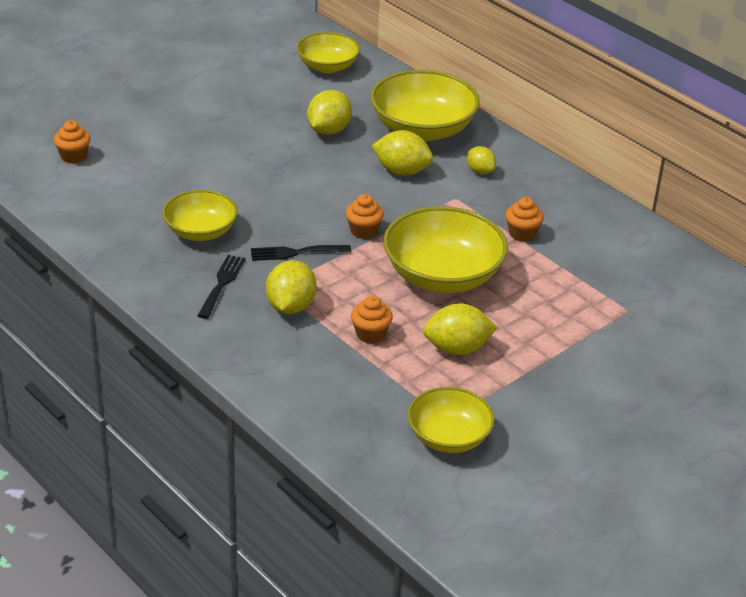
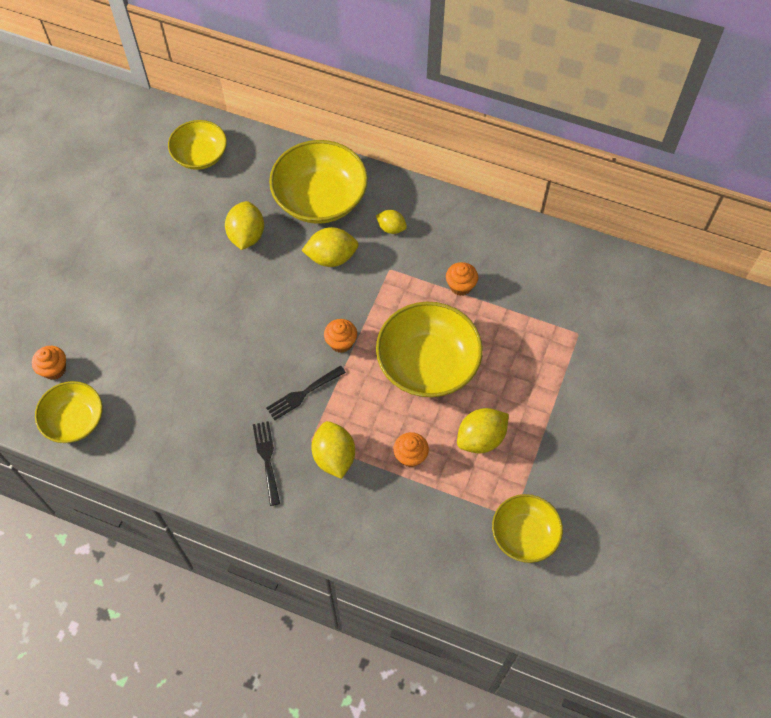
camera: 25 degrees left, 25 degrees up
(200, 231) = (214, 407): yellow bowl -> yellow bowl (74, 420)

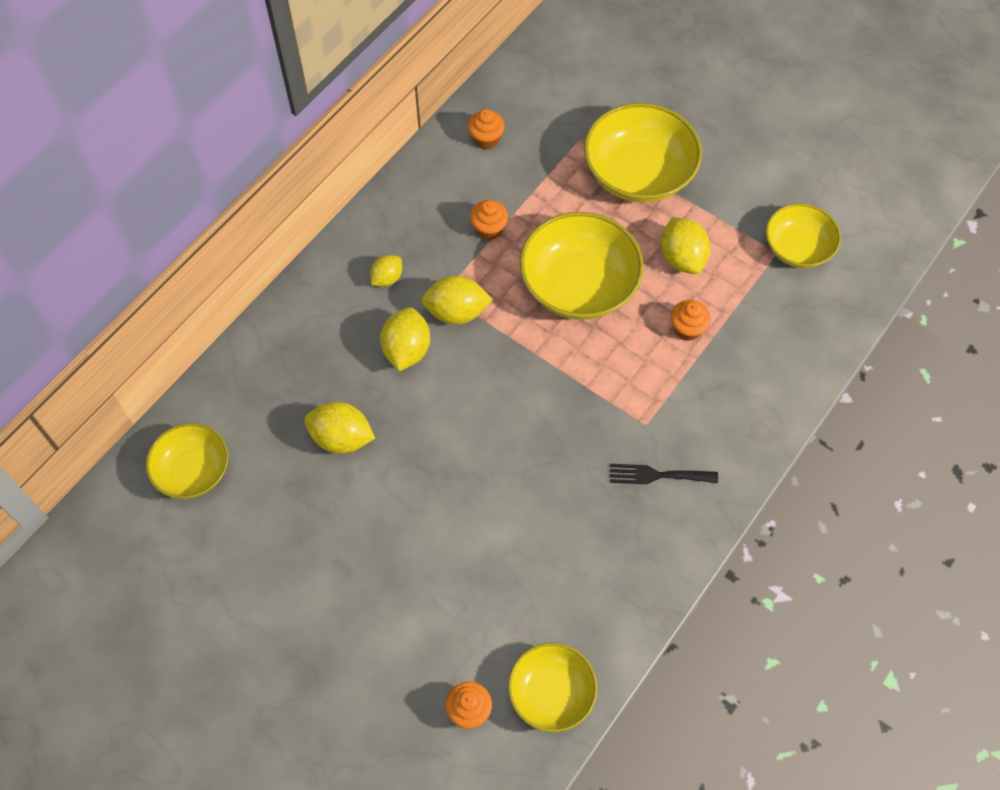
camera: 75 degrees left, 0 degrees up
(303, 394) = (583, 420): black fork -> none
(320, 198) = (316, 344): yellow bowl -> yellow bowl (638, 173)
(334, 457) = (671, 404): yellow lemon -> yellow lemon (456, 312)
(341, 342) = (527, 365): orange cupcake -> orange cupcake (486, 139)

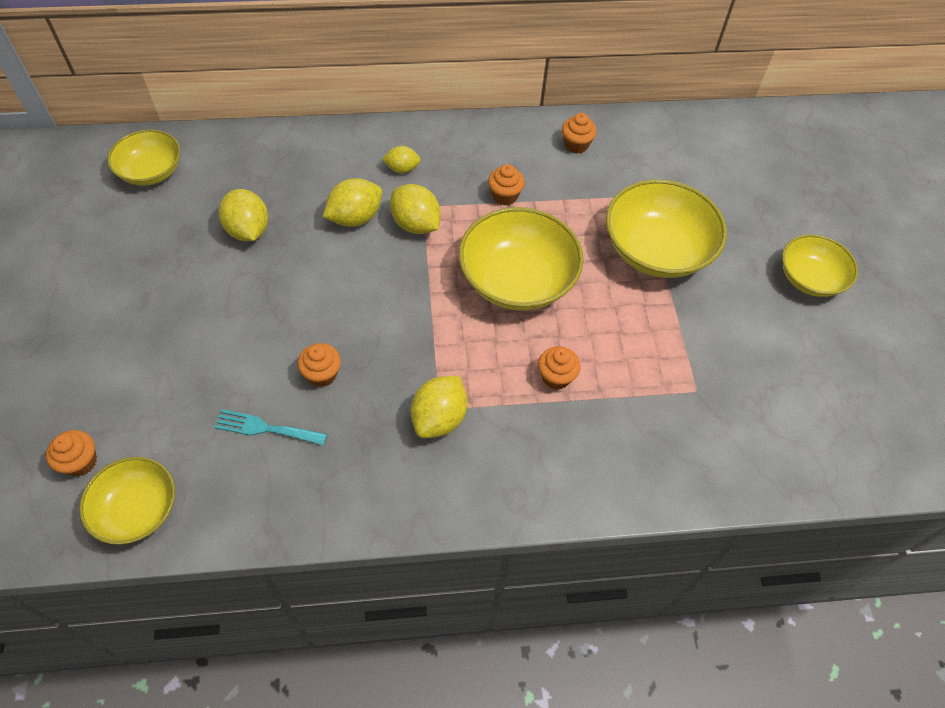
camera: 45 degrees right, 5 degrees down
(542, 482) = (322, 374): none -> orange cupcake
(557, 555) = (265, 428): none -> turquoise fork
(657, 475) = (401, 449): black fork -> none
(682, 258) = (615, 329): yellow lemon -> yellow lemon (439, 418)
(797, 248) = (718, 403): yellow bowl -> yellow bowl (810, 278)

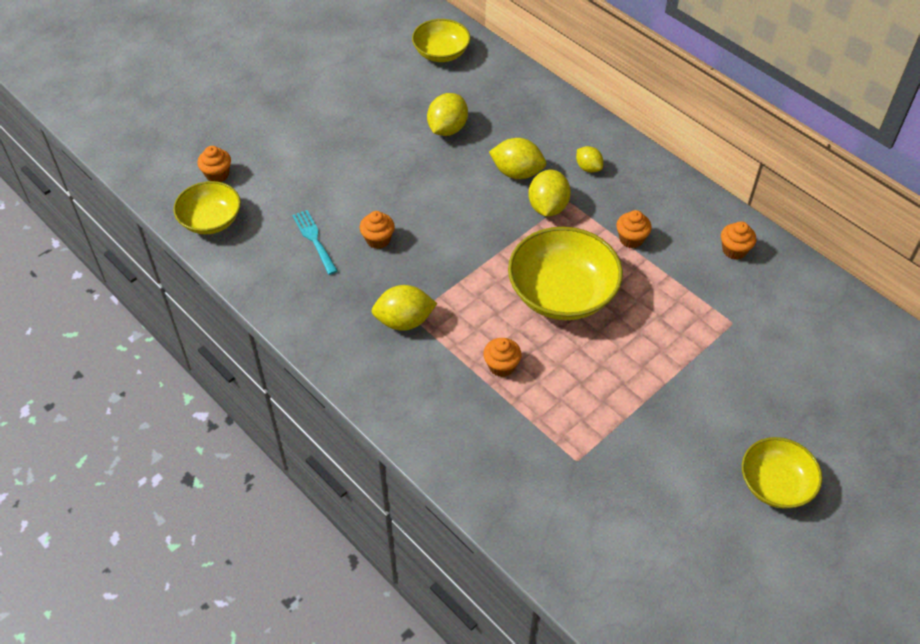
camera: 55 degrees right, 5 degrees down
(656, 250) = (686, 362): yellow bowl -> none

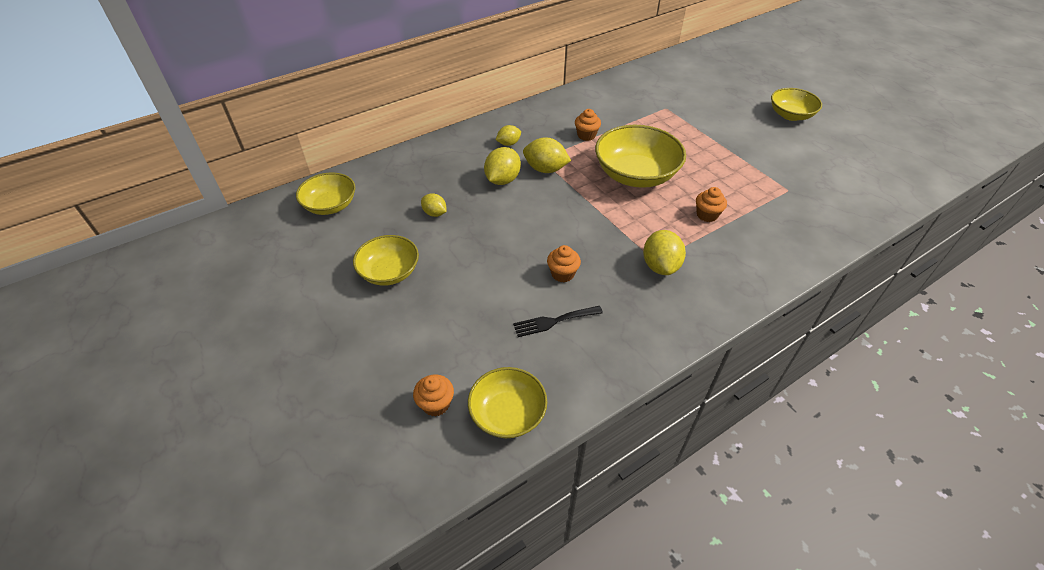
camera: 80 degrees left, 5 degrees down
(314, 239) = (554, 321): turquoise fork -> black fork
(358, 115) = (389, 272): none -> yellow bowl
(447, 129) = (435, 213): yellow lemon -> yellow lemon, size x0.61
(734, 250) = (603, 96): orange cupcake -> none

